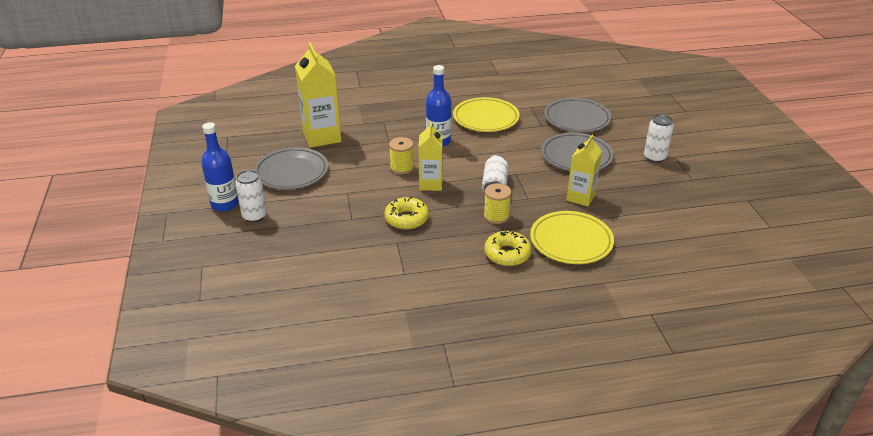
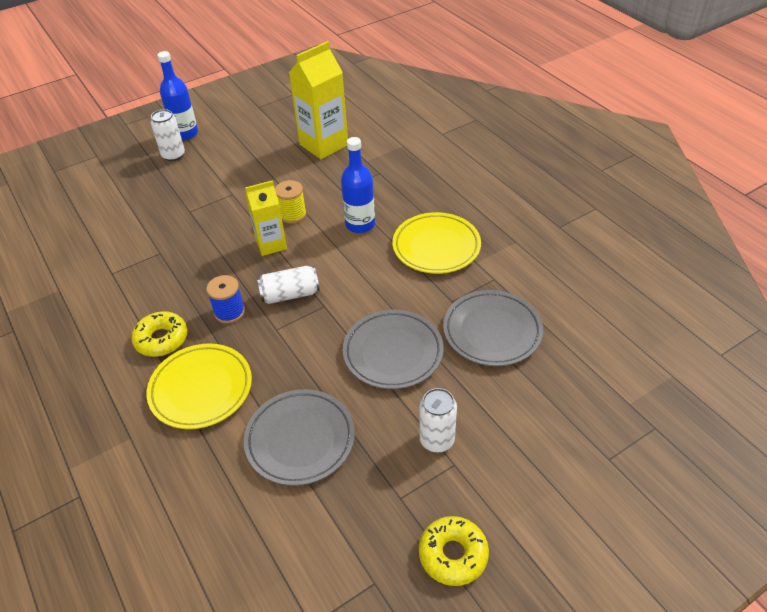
camera: 70 degrees right, 10 degrees up
(291, 172) = (251, 150): grey plate -> grey plate (300, 439)
(406, 219) = (201, 247): yellow donut -> yellow donut (453, 554)
(496, 216) = (229, 312): yellow spool -> blue spool
(580, 197) = (297, 378): yellow carton -> none

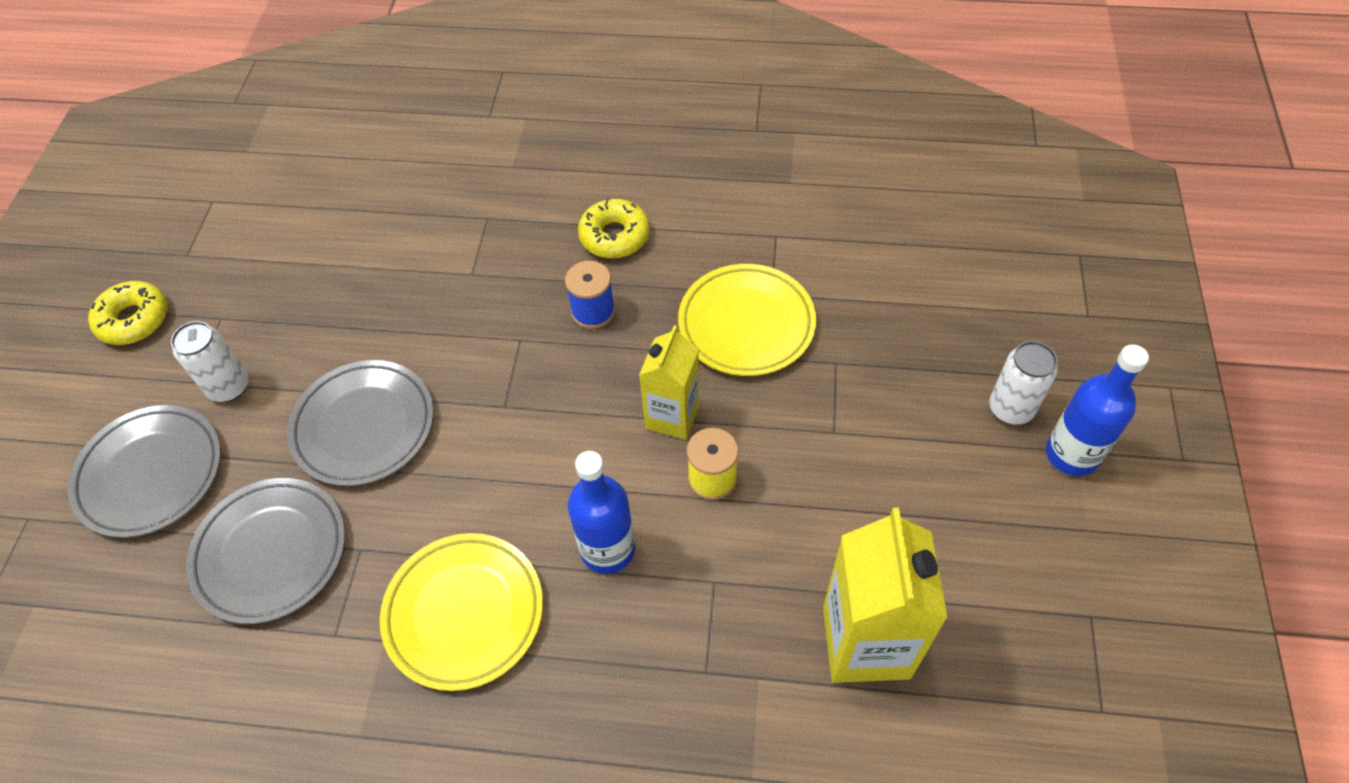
camera: 130 degrees right, 10 degrees up
(201, 389) = (510, 238): yellow plate -> yellow plate (746, 324)
(290, 294) = (559, 384): white can -> none
(300, 439) = (363, 281): grey plate -> grey plate (150, 474)

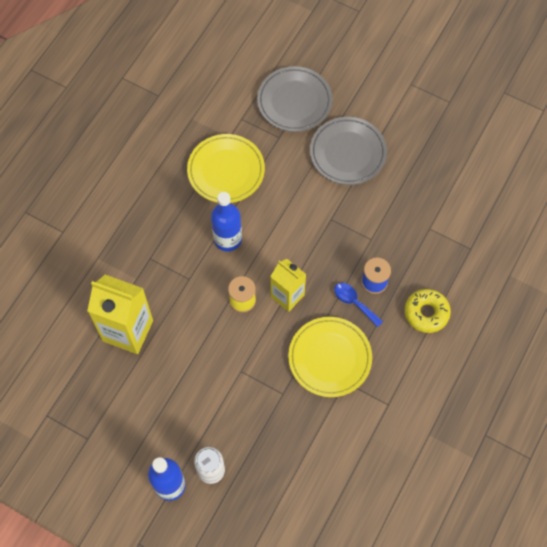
camera: 110 degrees right, 10 degrees up
(134, 320) = (465, 63): yellow donut -> none
(150, 474) = (361, 60): grey plate -> none
(229, 387) = (400, 99): white can -> none
(640, 324) = (354, 302): none -> blue spoon

